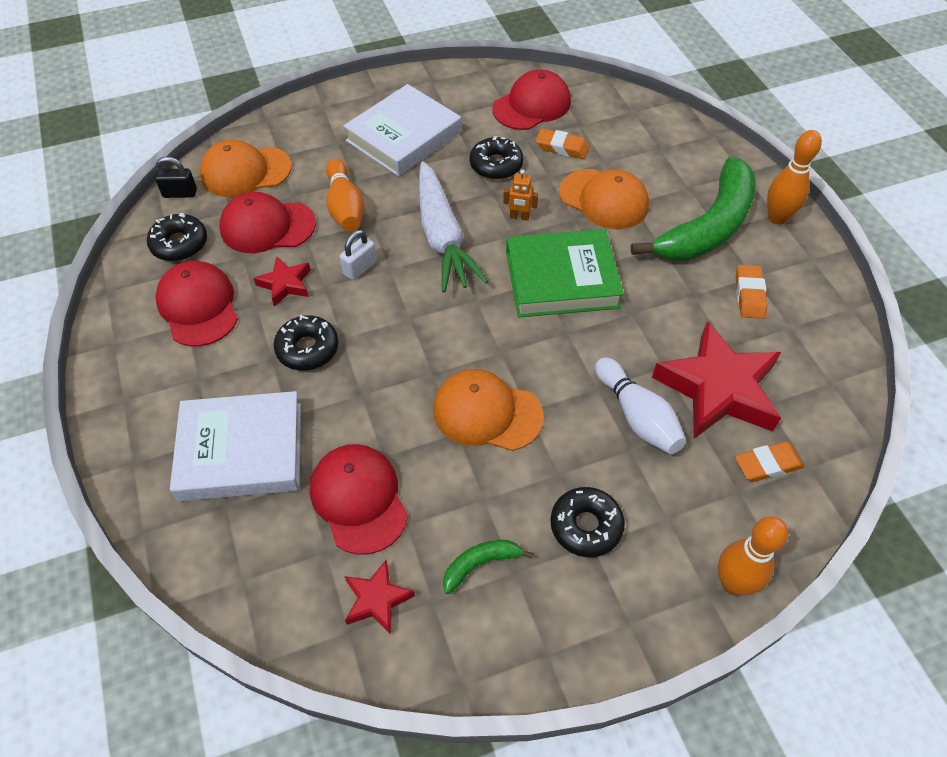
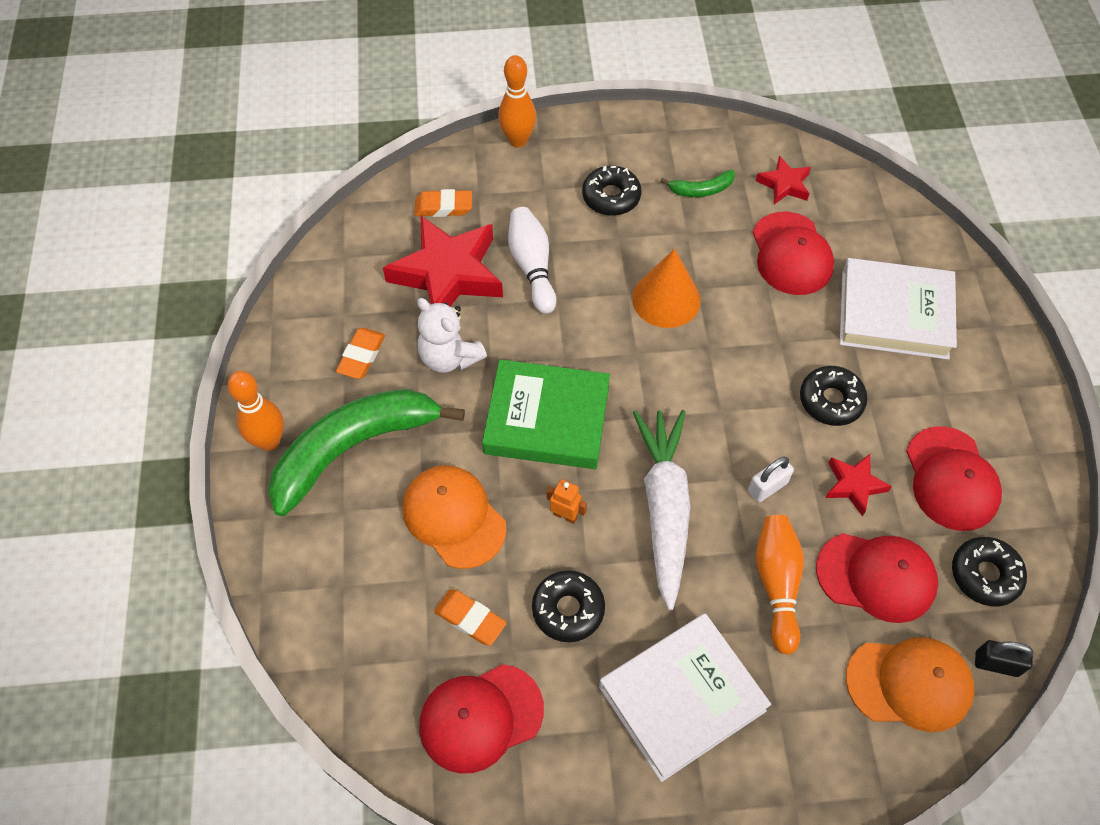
camera: 165 degrees left, 5 degrees up
(487, 413) = (666, 299): orange cap -> orange cone
(671, 311) = (449, 357): none -> white teddy bear

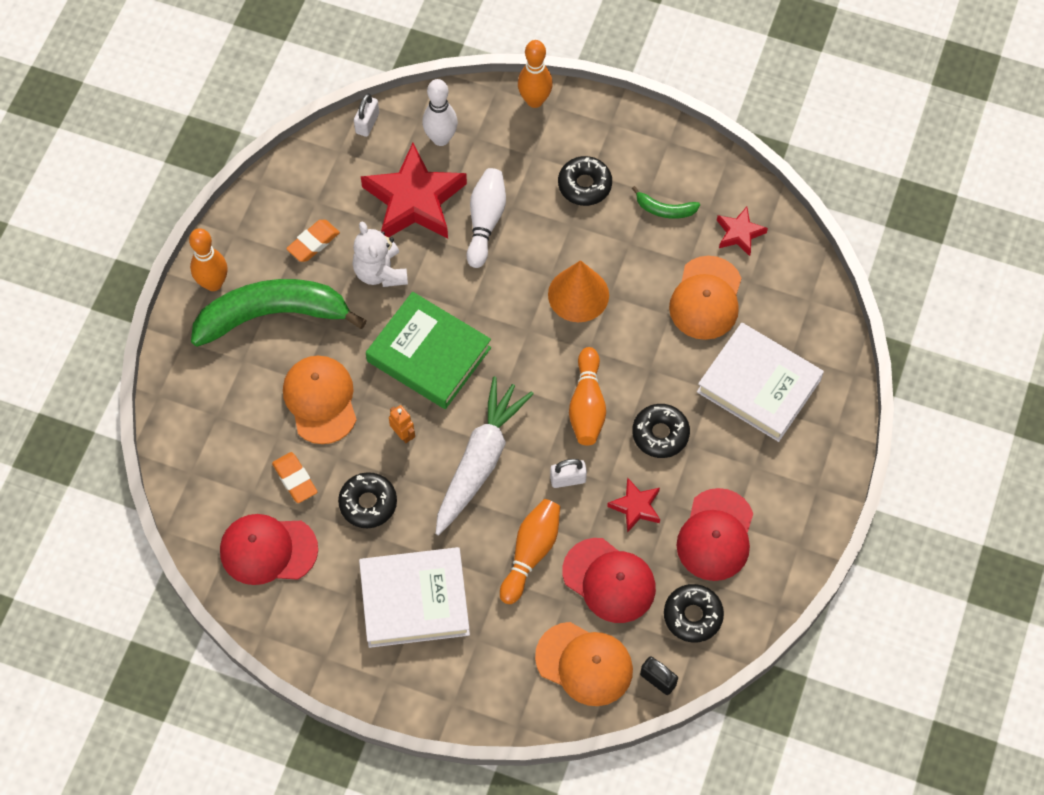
camera: 25 degrees right, 5 degrees up
(359, 220) = (367, 123): none -> white padlock
(443, 207) = (441, 138): orange eraser -> white bowling pin
(741, 403) = (587, 405): none -> orange bowling pin
(791, 254) = (706, 298): red cap -> orange cap

